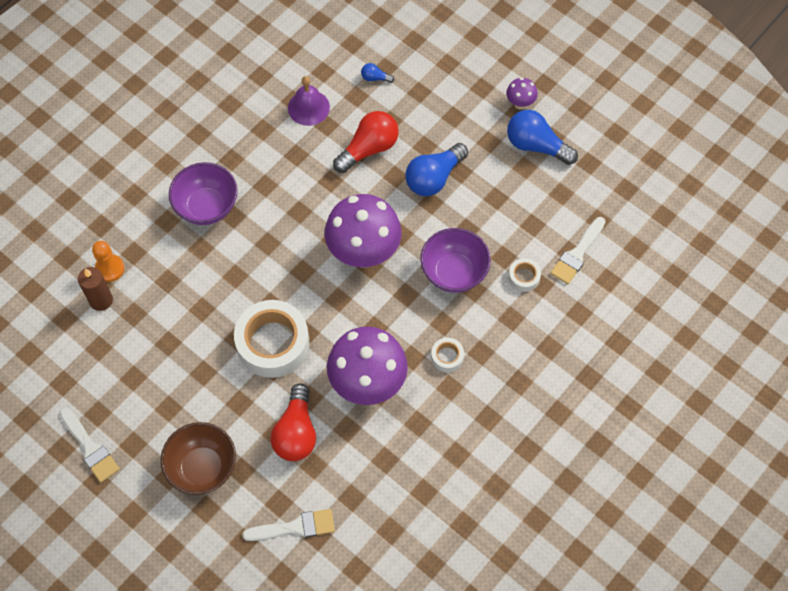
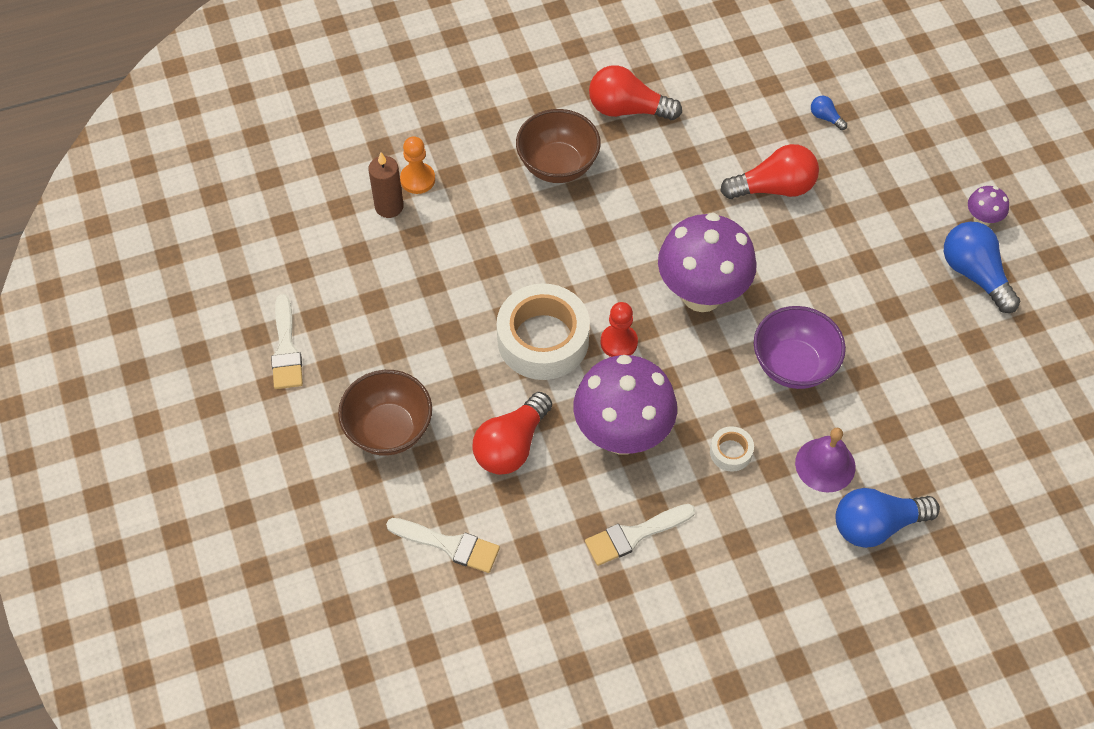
camera: 30 degrees right, 5 degrees down
(207, 207) = (558, 165): purple bowl -> brown bowl
(232, 138) = (628, 109): none -> red light bulb
(308, 107) = (731, 115): purple bell -> purple bell (825, 465)
(327, 318) = (619, 342): none -> red pawn
(434, 178) = (831, 253): blue light bulb -> blue light bulb (876, 525)
(524, 277) = (874, 410): white tape -> none
(577, 254) = (955, 416): white brush -> white brush (634, 535)

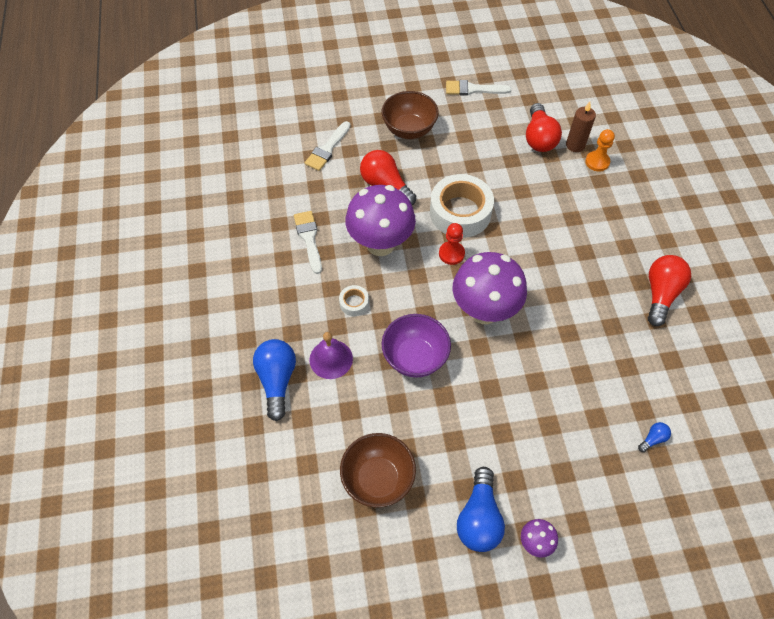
camera: 100 degrees right, 0 degrees up
(558, 165) = (606, 241): brown bowl -> brown bowl (378, 479)
(774, 188) = (579, 381): red light bulb -> red light bulb (539, 138)
(975, 274) = (479, 518): blue light bulb -> blue light bulb turned 120 degrees clockwise

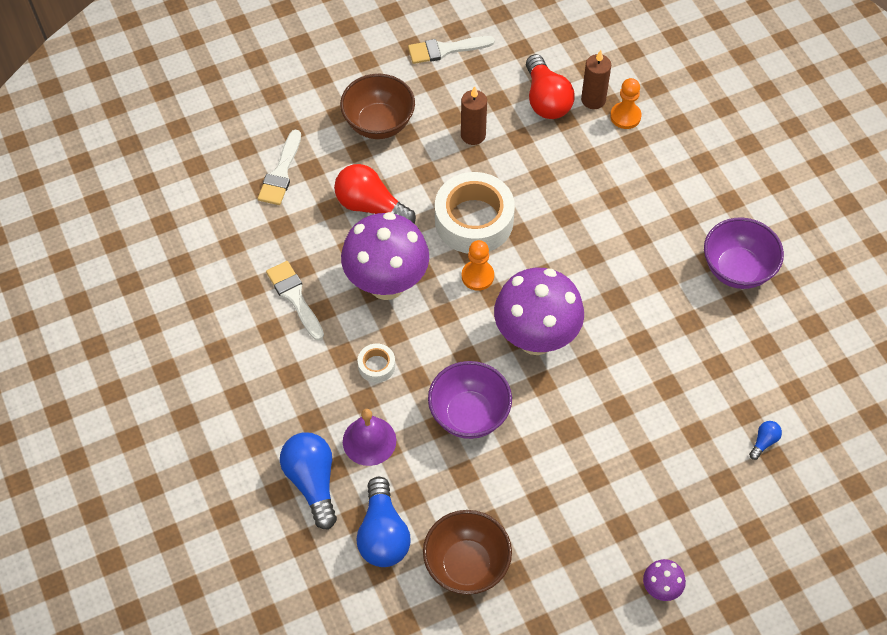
camera: 15 degrees left, 0 degrees up
(451, 253) = (477, 276): red pawn -> orange pawn
(476, 152) = (473, 135): none -> brown candle
(479, 518) = (592, 578): blue light bulb -> blue light bulb (383, 534)
(660, 294) = (737, 269): red light bulb -> purple bowl

